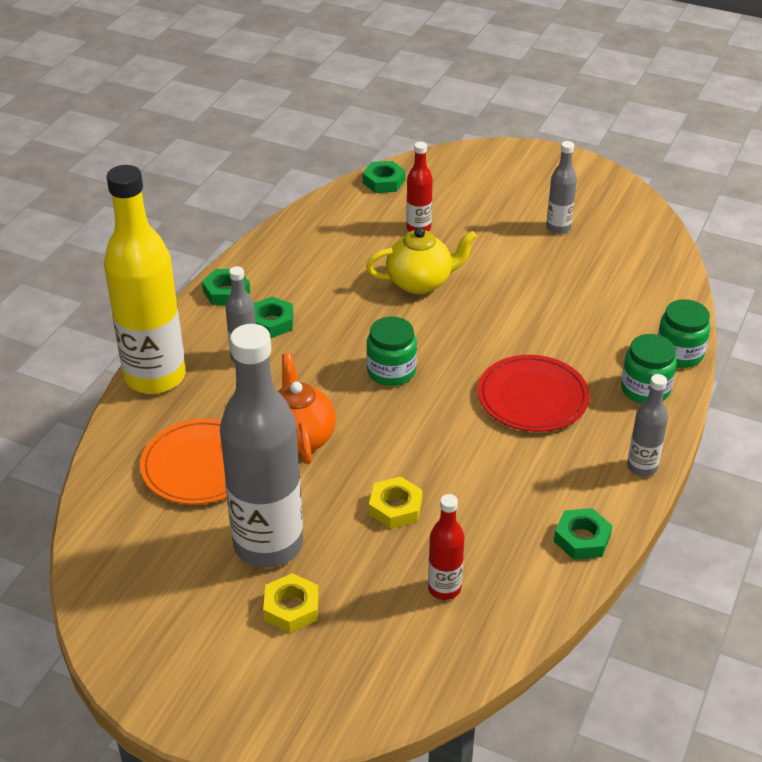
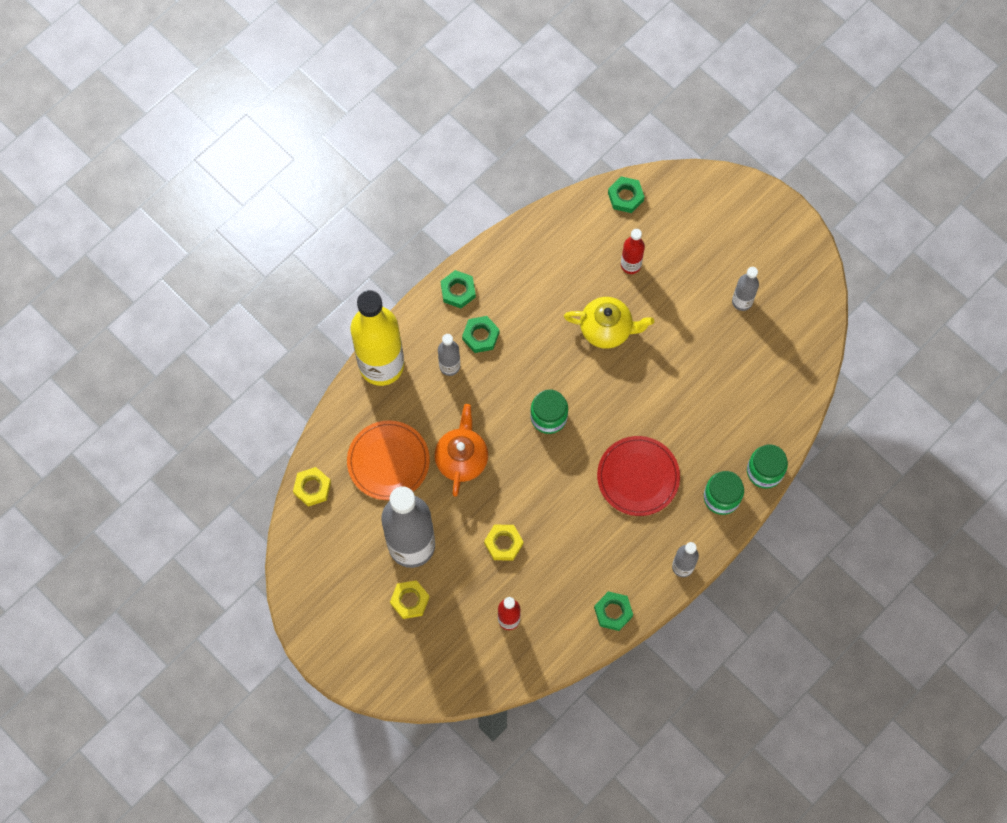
camera: 20 degrees right, 30 degrees up
(101, 520) = (312, 488): none -> yellow nut

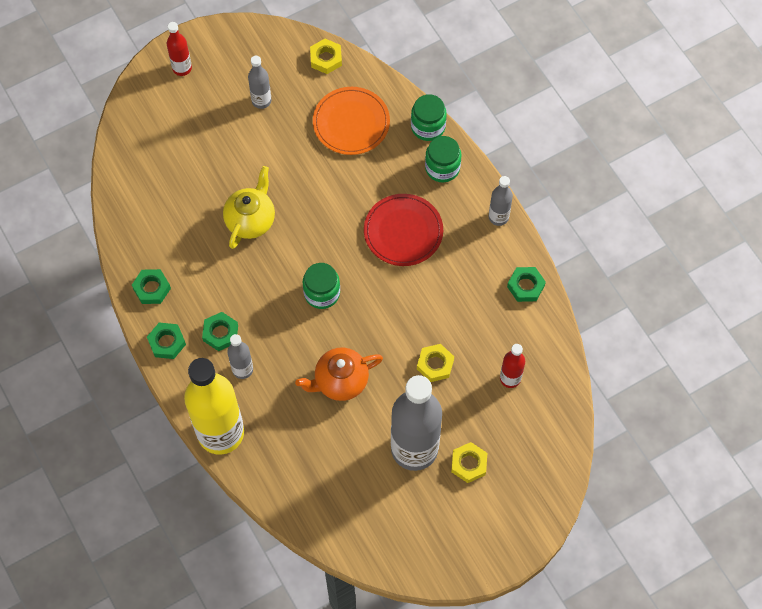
camera: 75 degrees left, 5 degrees down
(312, 488) = (329, 530): yellow nut -> yellow nut (326, 58)
(388, 461) = (322, 450): orange plate -> orange plate (351, 122)
(462, 459) = (340, 381): orange teapot -> orange teapot turned 45 degrees counterclockwise
(625, 196) = (123, 169): green nut -> green nut (152, 288)
(630, 265) = (193, 183): red bottle -> red bottle (182, 68)

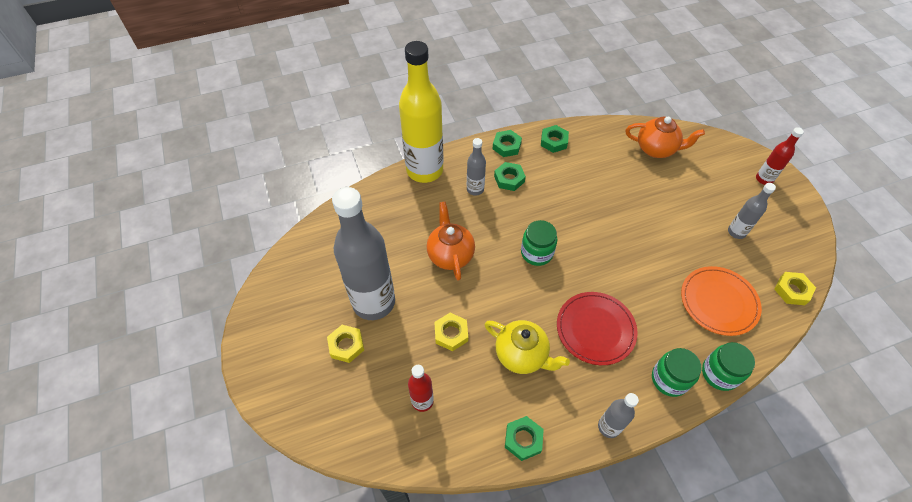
camera: 100 degrees right, 10 degrees down
(150, 175) = (656, 149): none -> orange teapot
(251, 220) = (612, 210): yellow teapot -> yellow teapot (522, 355)

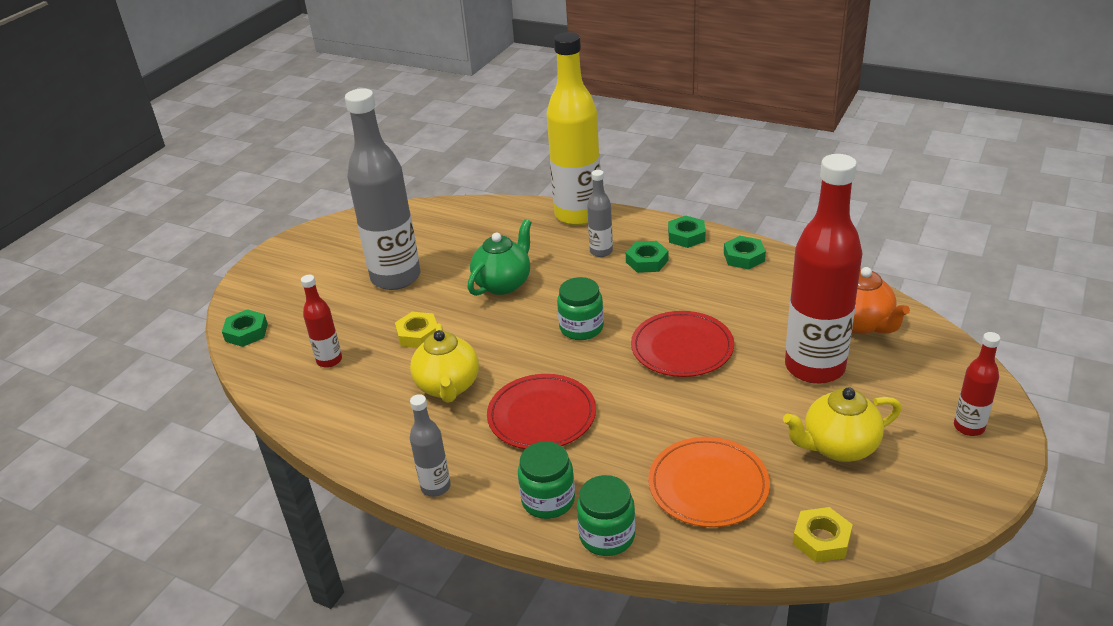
camera: 50 degrees right, 20 degrees down
(346, 345) = (336, 291): yellow nut -> none
(450, 255) = (503, 284): orange teapot -> green teapot
(523, 439) = (357, 439): green nut -> green nut (246, 332)
(601, 226) = (682, 347): none -> red plate
(671, 191) = (814, 367): none -> red bottle
(736, 232) = (838, 447): grey bottle -> yellow teapot

